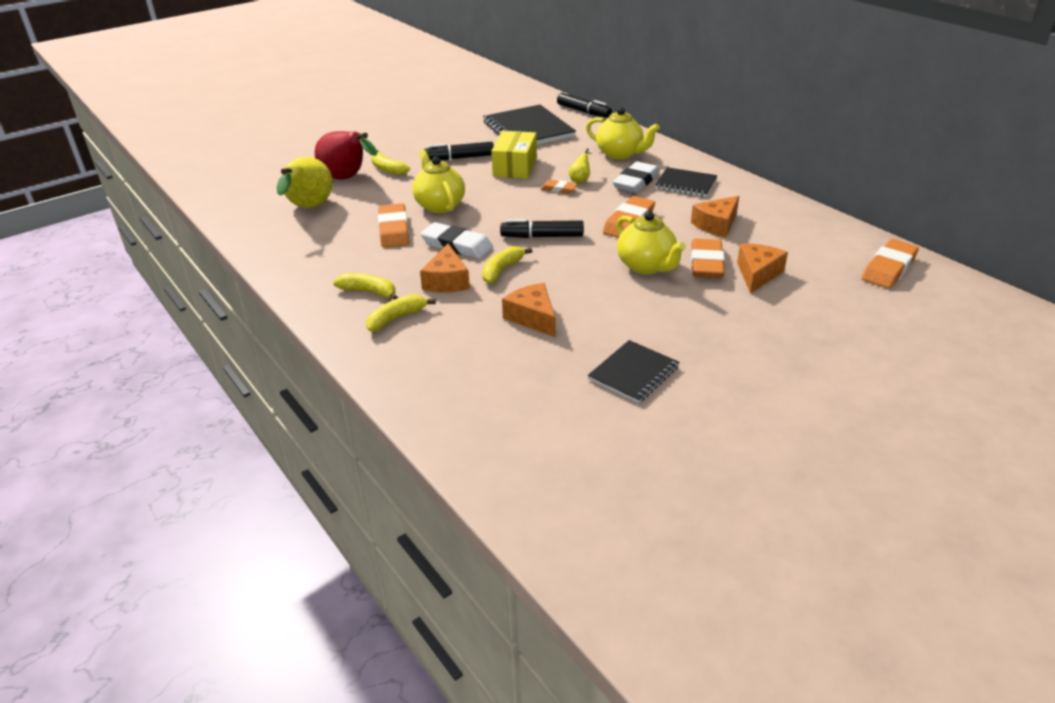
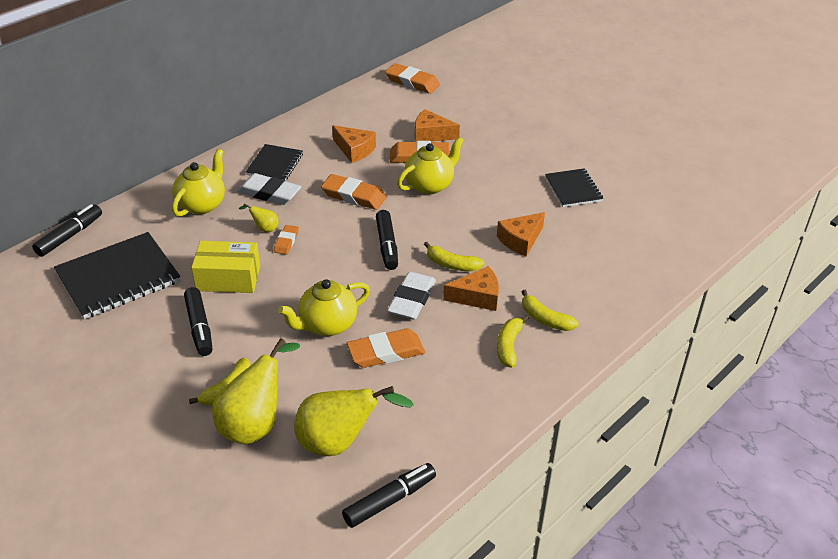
camera: 100 degrees left, 5 degrees up
(240, 225) = (390, 500): none -> black marker
(348, 179) = (255, 423): red pear -> yellow pear
(633, 373) = (573, 189): black notebook -> black notebook turned 45 degrees clockwise

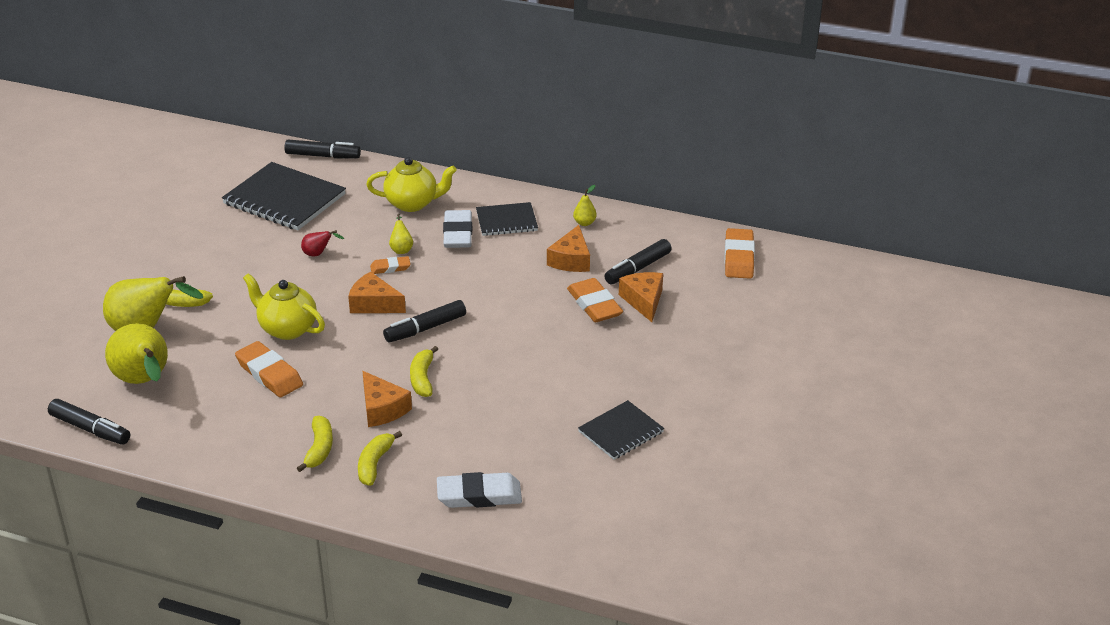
camera: 65 degrees right, 5 degrees down
(199, 327) = (246, 262): black marker -> black marker (637, 269)
(228, 278) = (318, 254): yellow box -> red pear
(312, 130) = (584, 223): none -> yellow pear
(354, 196) = (491, 284): orange eraser -> none
(411, 299) = (352, 368): white eraser -> white eraser (479, 495)
(430, 185) = (547, 327): yellow teapot -> none
(509, 346) = (319, 449): yellow banana -> yellow banana turned 105 degrees clockwise
(520, 240) = (495, 415): orange cheese -> orange cheese (374, 304)

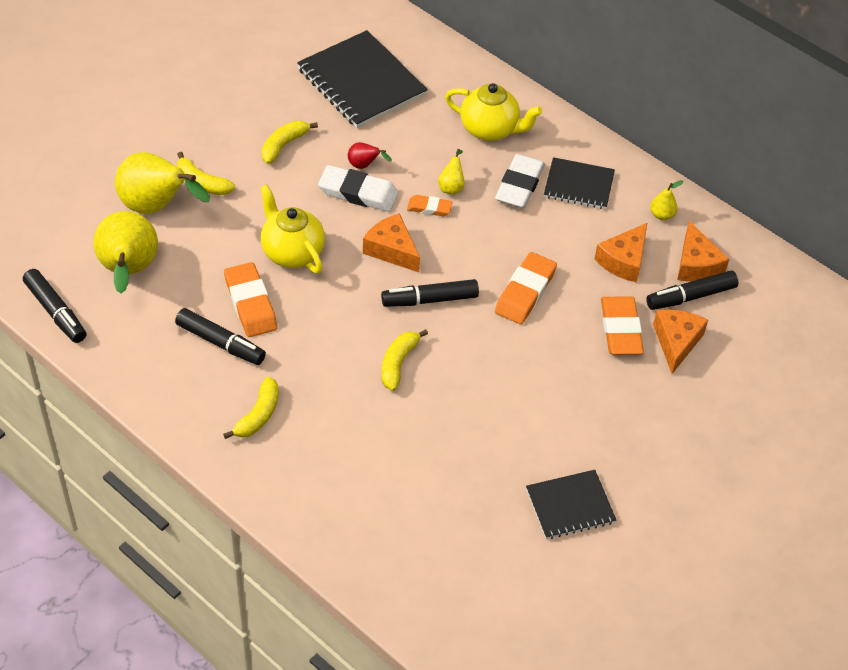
camera: 20 degrees right, 15 degrees up
(323, 156) = (425, 36): black marker -> black marker (220, 343)
(375, 464) = (303, 454): yellow banana -> yellow banana (284, 145)
(382, 409) = (341, 387): orange cheese -> orange cheese (696, 264)
(479, 495) = (388, 531): white eraser -> white eraser (358, 192)
(739, 258) = (811, 319): orange eraser -> orange eraser (525, 292)

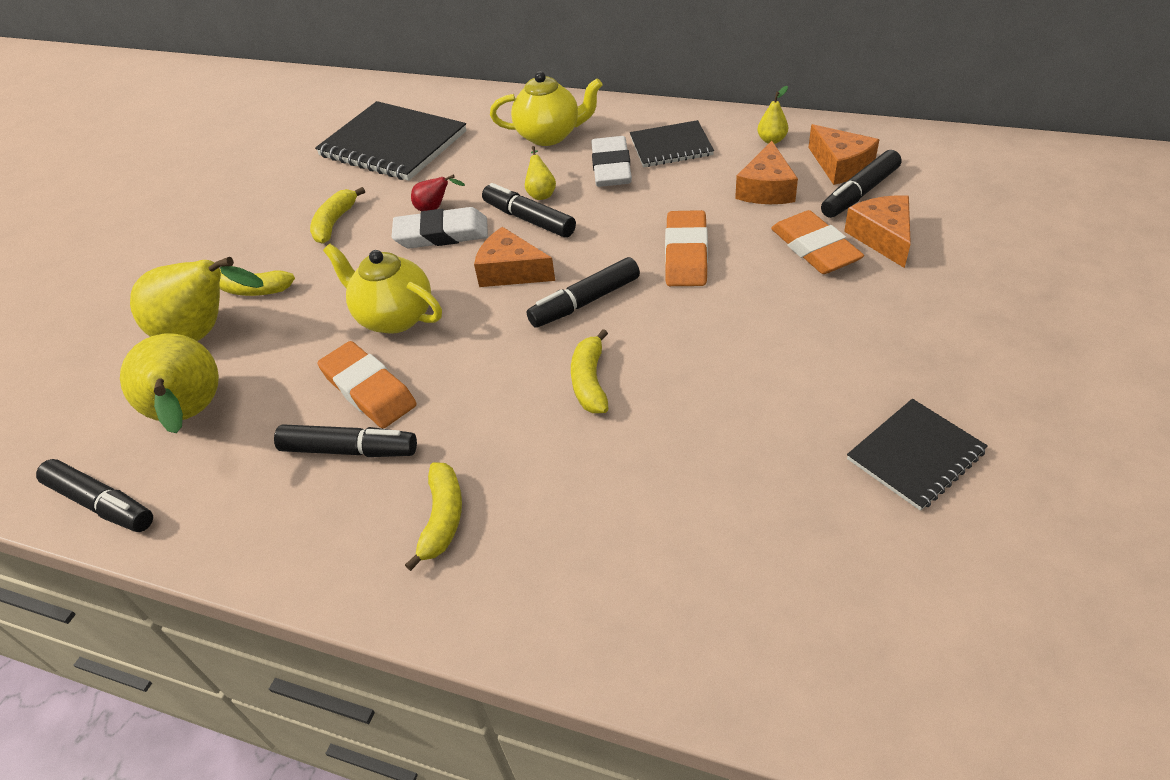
camera: 15 degrees left, 5 degrees down
(429, 208) = (529, 219): orange eraser -> black marker

